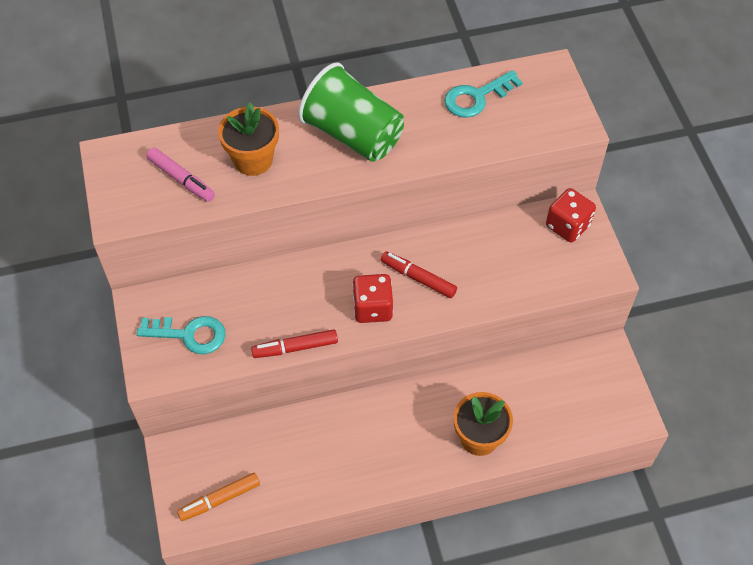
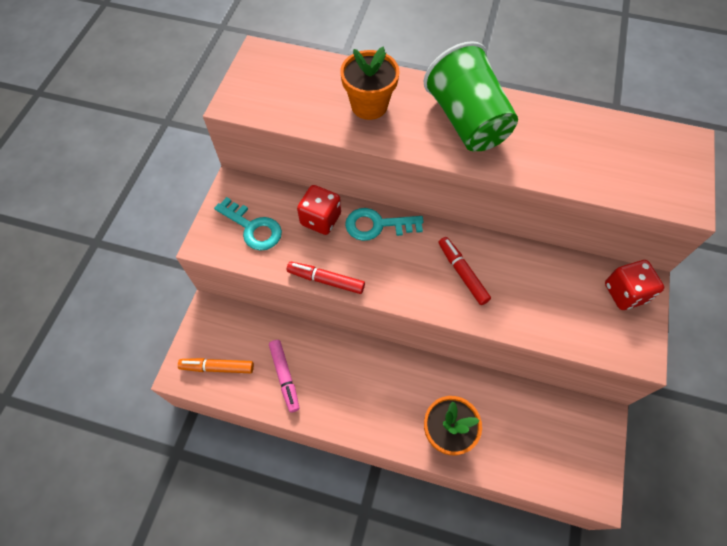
camera: 30 degrees right, 5 degrees up
(181, 179) = (302, 96): pink marker -> pink marker (285, 377)
(372, 308) = (408, 279): red dice -> red dice (320, 219)
(476, 97) = (599, 137): turquoise key -> turquoise key (377, 225)

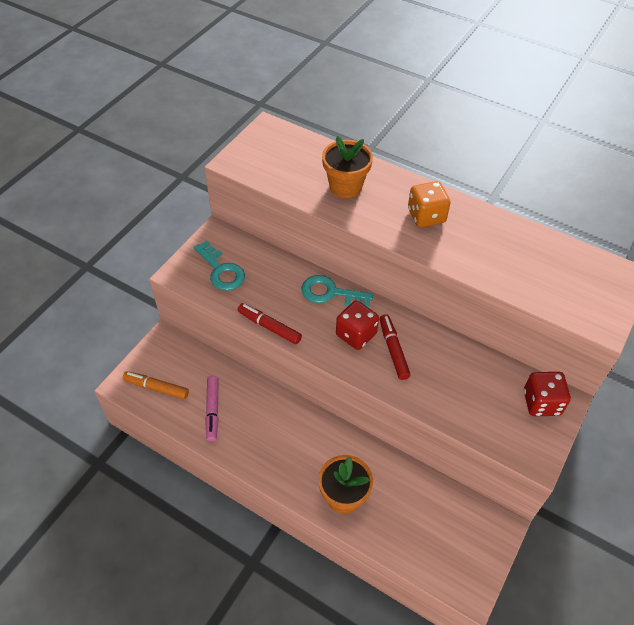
camera: 15 degrees right, 10 degrees down
(320, 219) = (282, 277): red dice -> red dice (356, 334)
(466, 121) = (426, 216): green cup -> orange dice

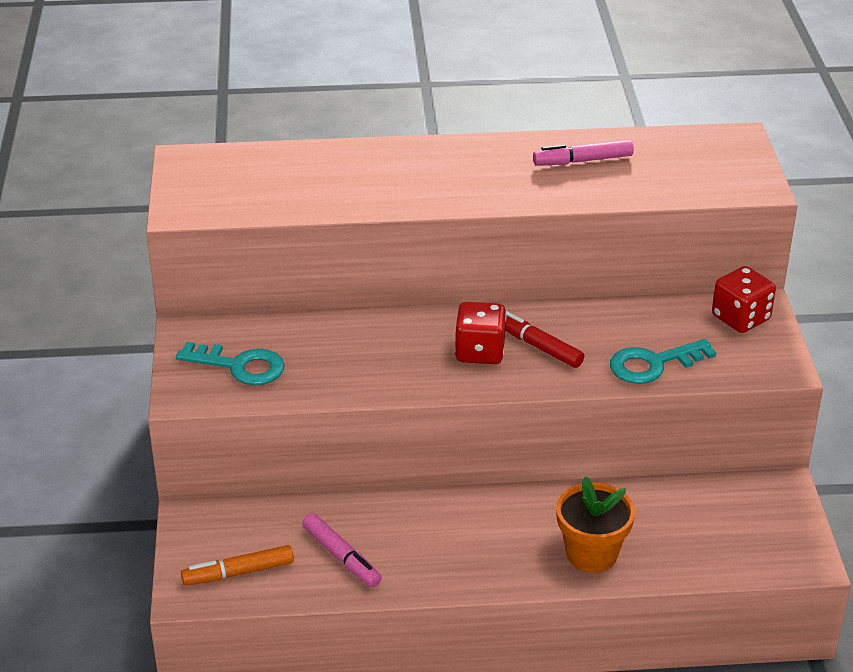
camera: 35 degrees left, 15 degrees down
(269, 327) = (367, 393): red marker -> none
(330, 293) = (405, 326): turquoise key -> turquoise key (653, 364)
(345, 186) = (354, 179): orange flower pot -> none
(426, 216) = (479, 169): orange dice -> none
(498, 242) = (583, 161): none -> pink marker

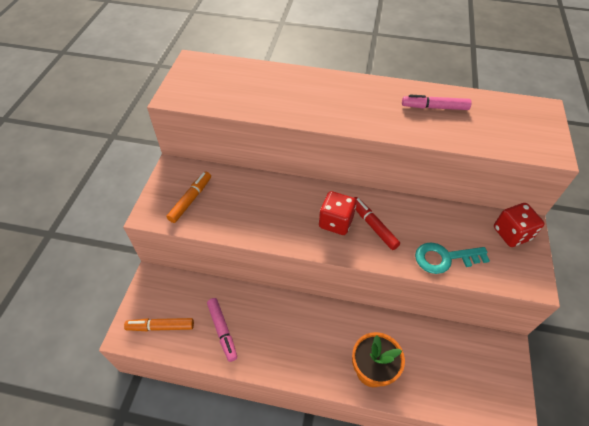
camera: 15 degrees right, 15 degrees up
(240, 366) = (190, 200): turquoise key -> orange marker

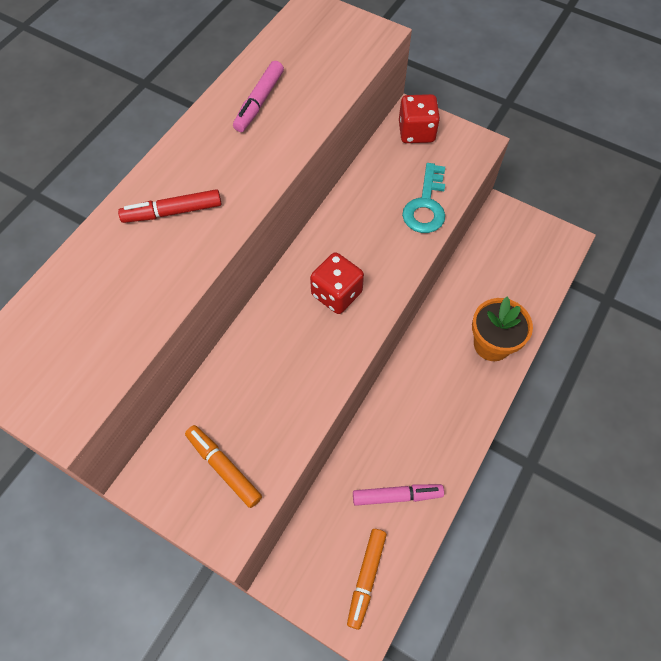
camera: 70 degrees left, 10 degrees up
(373, 226) = (357, 256): red marker -> red marker (172, 212)

